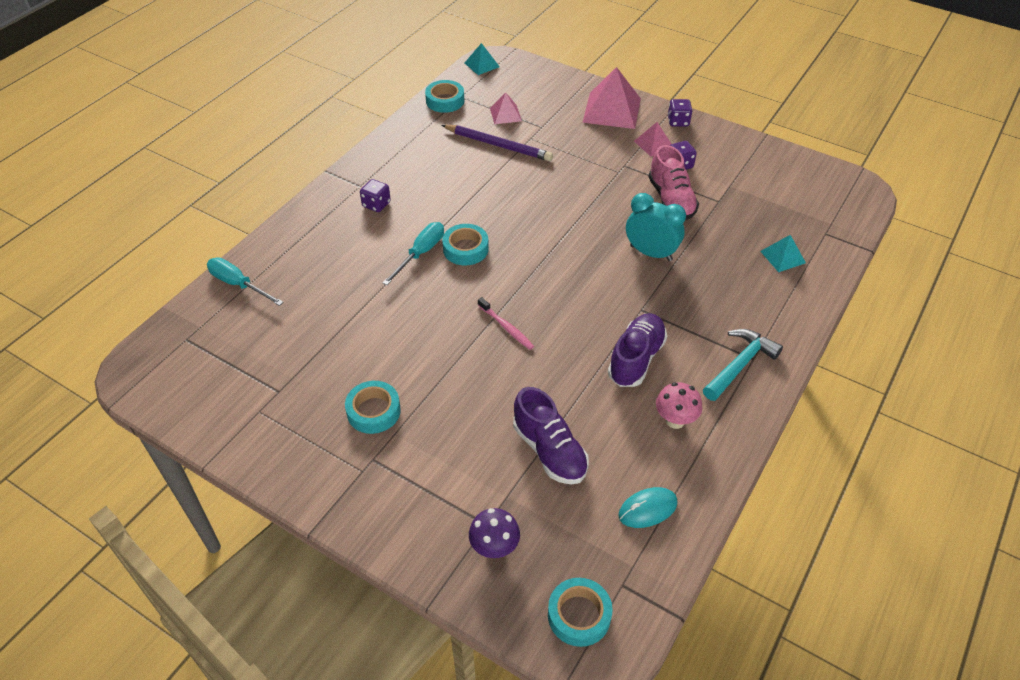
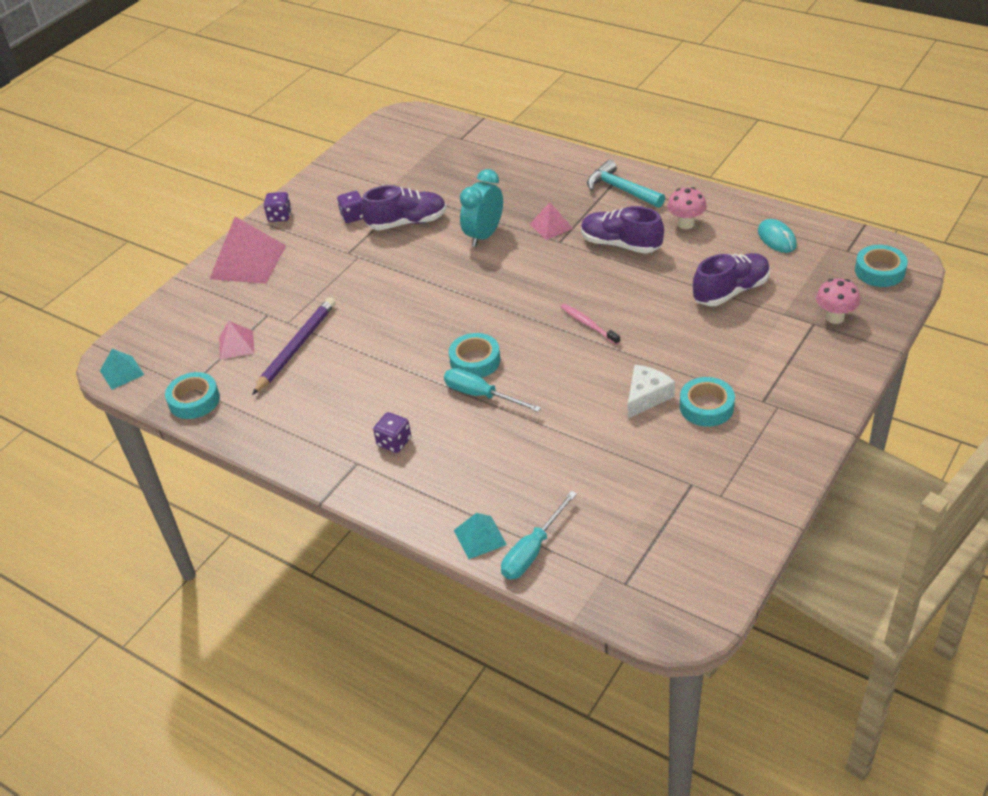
camera: 85 degrees left, 5 degrees down
(397, 366) = (646, 396): none -> white cheese
(494, 548) = (835, 317): purple mushroom -> pink mushroom
(506, 327) = (588, 324): pink toothbrush -> pink toothbrush turned 90 degrees counterclockwise
(653, 144) = (315, 233): pink pyramid -> pink pyramid (551, 226)
(671, 200) = (407, 222): pink shoe -> purple shoe
(783, 257) = (491, 162): turquoise pyramid -> turquoise pyramid (480, 537)

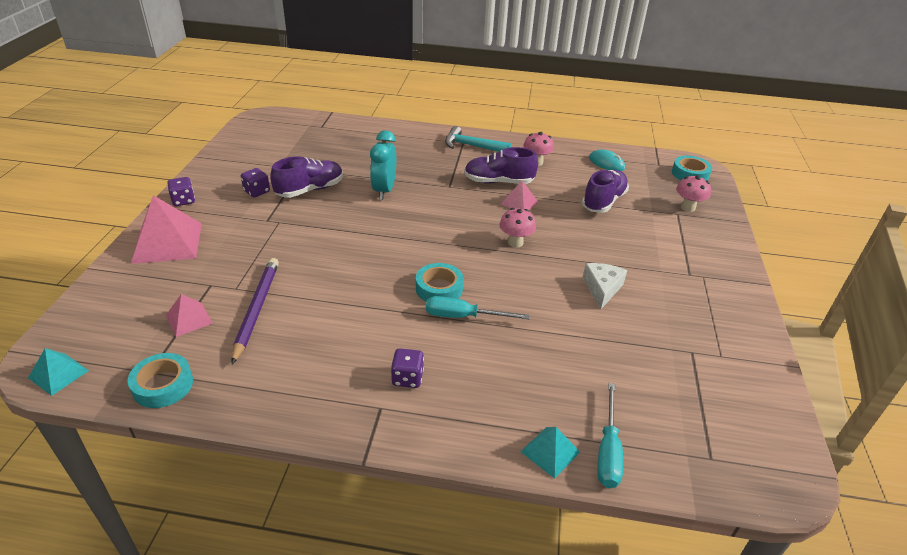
camera: 30 degrees left, 5 degrees down
(551, 226) = (435, 177): pink pyramid -> pink pyramid (519, 203)
(588, 324) = (515, 242): pink toothbrush -> pink mushroom
(706, 407) = (653, 287): turquoise tape -> none

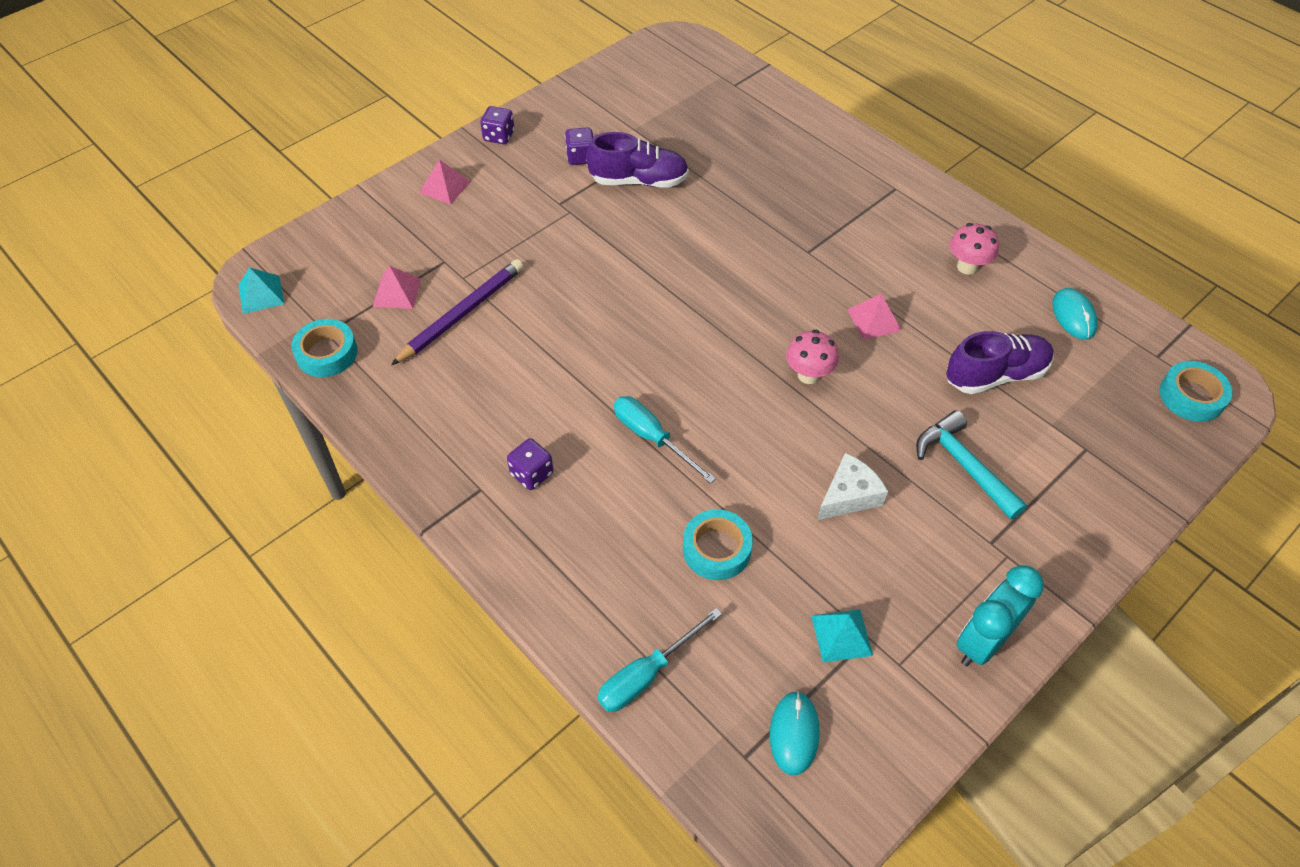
camera: 40 degrees right, 15 degrees up
(167, 242) = (445, 187): pink pyramid -> pink pyramid, size x0.53
(384, 190) = (722, 221): turquoise clock -> turquoise clock (982, 641)
(439, 288) = (659, 388): turquoise tape -> turquoise tape (716, 549)
(472, 146) = (902, 200): turquoise hammer -> turquoise hammer (963, 465)
(498, 182) = (880, 275): purple shoe -> none
(550, 451) = (590, 636): turquoise pyramid -> turquoise pyramid (841, 635)
(688, 207) = (1115, 448): pink mushroom -> none
(718, 427) = (794, 733): none -> turquoise mouse

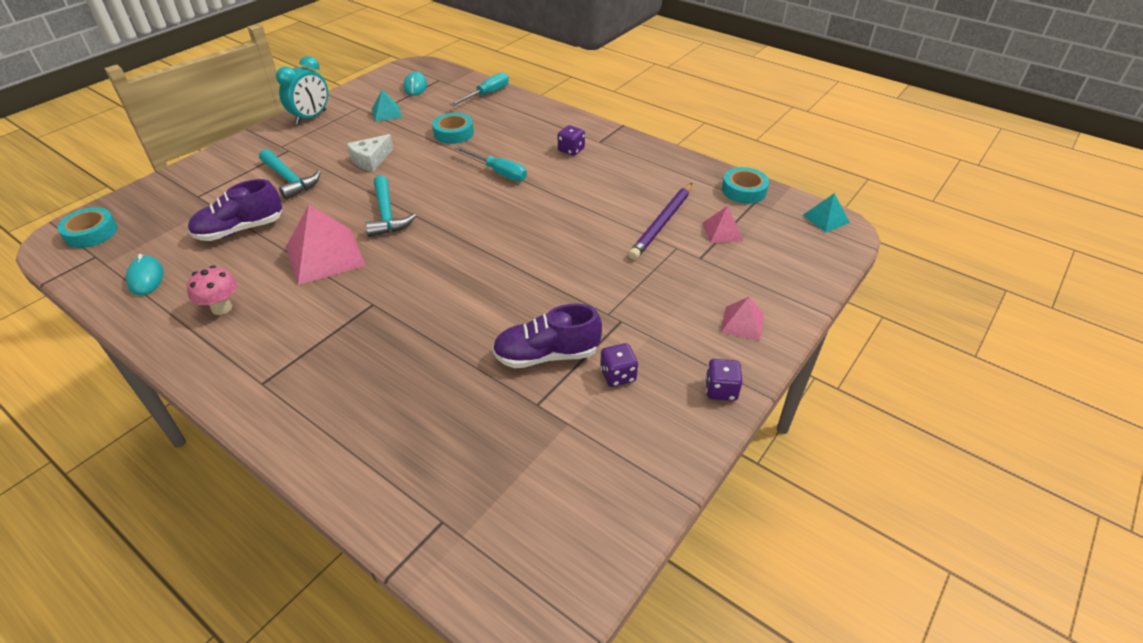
camera: 170 degrees right, 10 degrees down
(808, 375) = (387, 215): pink mushroom -> turquoise hammer
(874, 320) = (325, 256): pink pyramid -> pink pyramid, size x1.89

